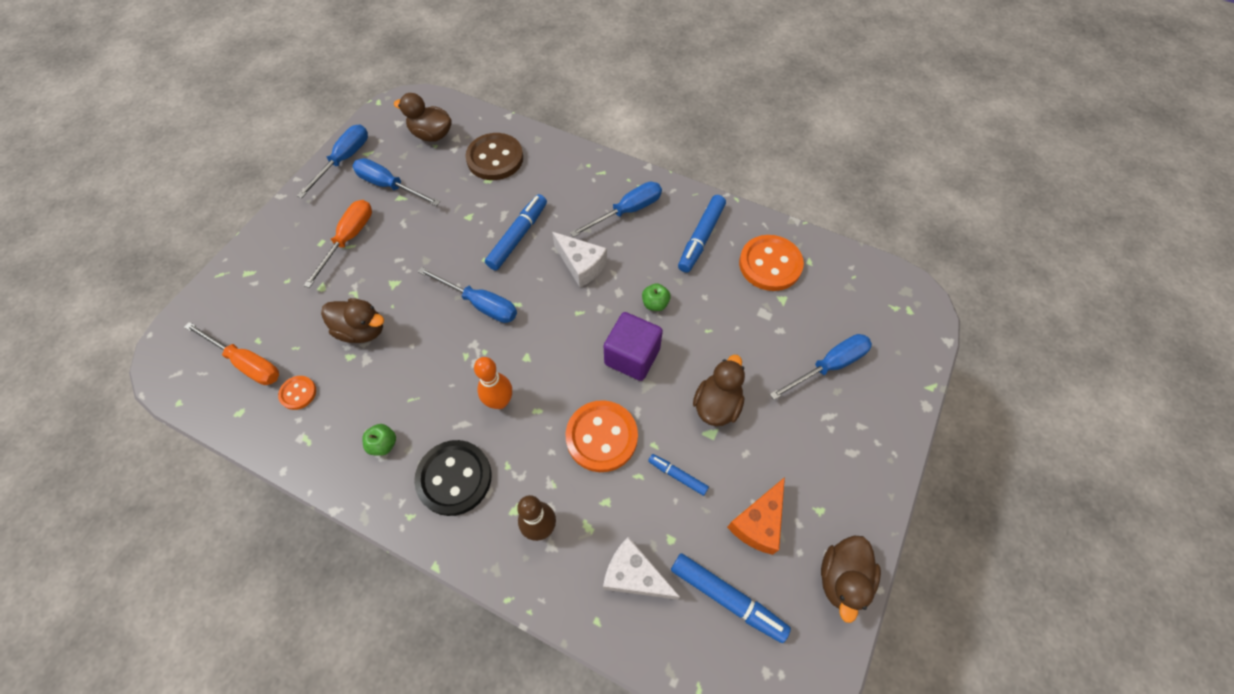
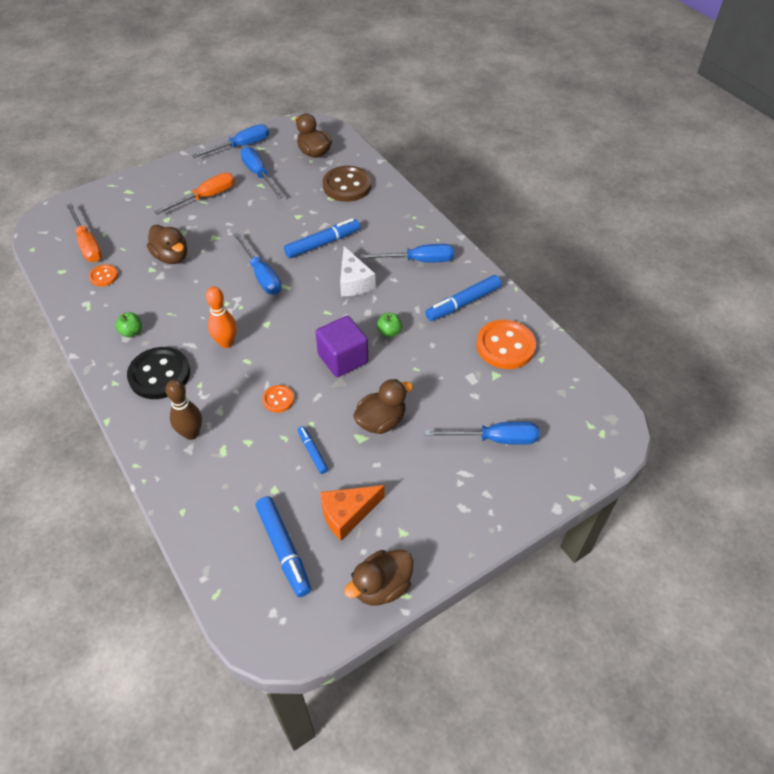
camera: 30 degrees right, 10 degrees down
(601, 437) = (278, 399): orange button -> orange button, size x0.51
(634, 575) = (230, 498): white cheese -> none

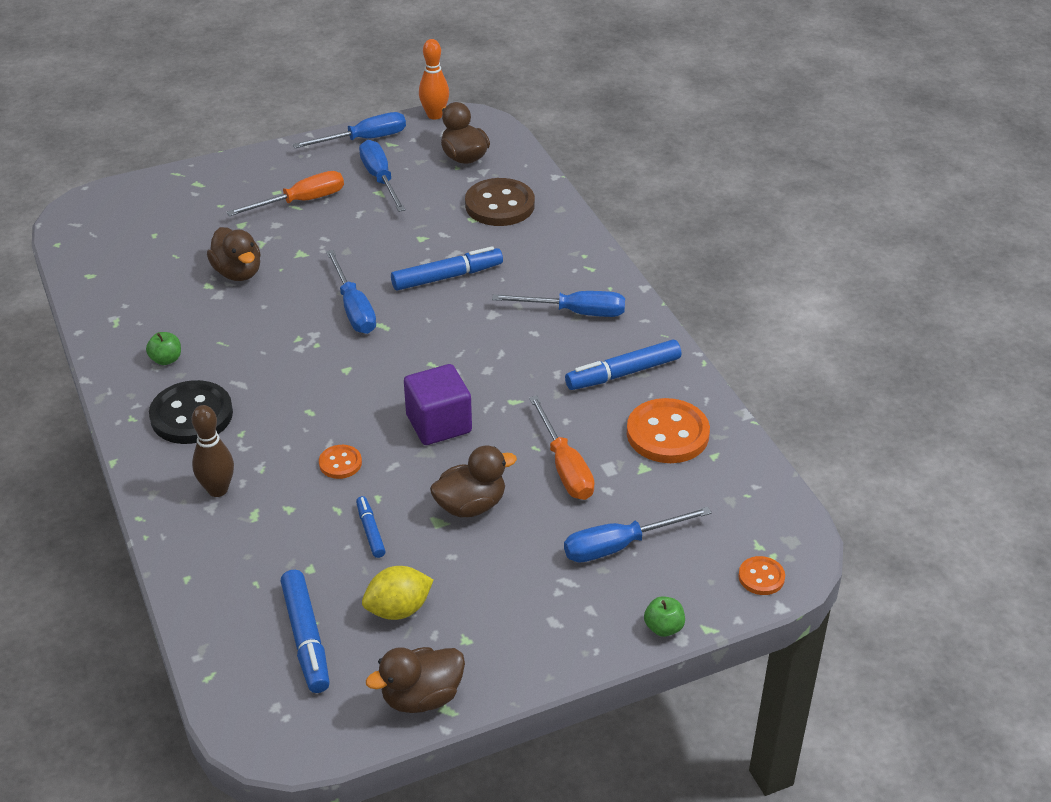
camera: 10 degrees right, 10 degrees down
(87, 244) = (130, 245): orange screwdriver -> orange screwdriver (564, 467)
(104, 276) = (144, 287): orange button -> orange button (761, 577)
(226, 343) = (287, 387): orange bowling pin -> orange bowling pin (435, 115)
(347, 514) = (398, 609): orange cheese -> yellow lemon
(354, 282) = (478, 330): white cheese -> none
(389, 332) = (510, 398): green apple -> green apple (663, 627)
(494, 439) = (620, 546): blue screwdriver -> blue screwdriver turned 150 degrees clockwise

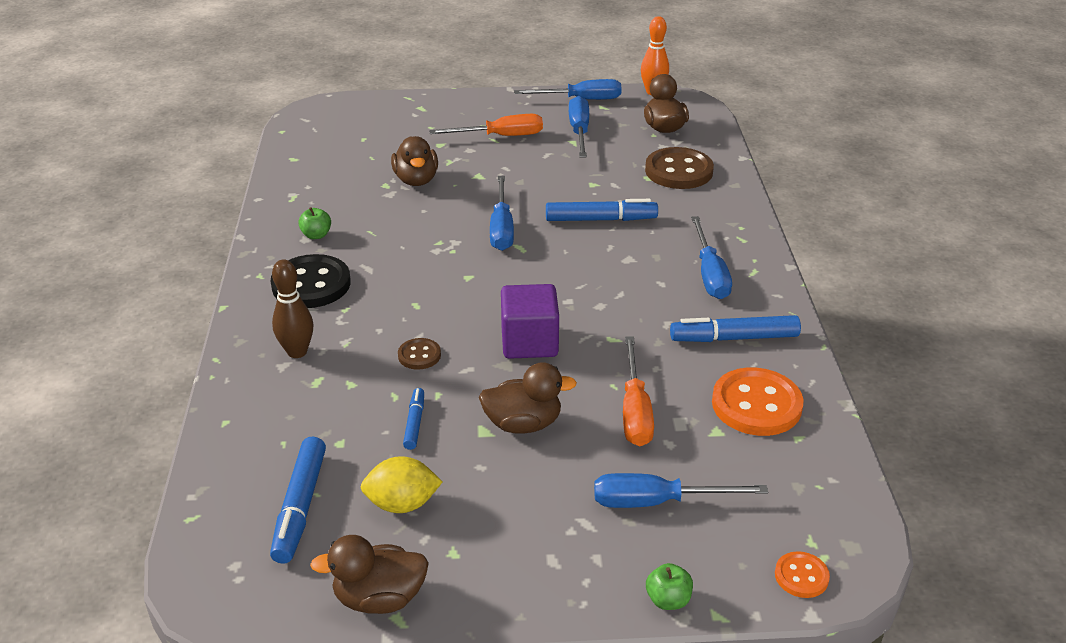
camera: 20 degrees right, 5 degrees down
(340, 463) = (419, 355): orange button -> brown button
(575, 312) = (709, 274): blue screwdriver -> blue screwdriver turned 60 degrees clockwise

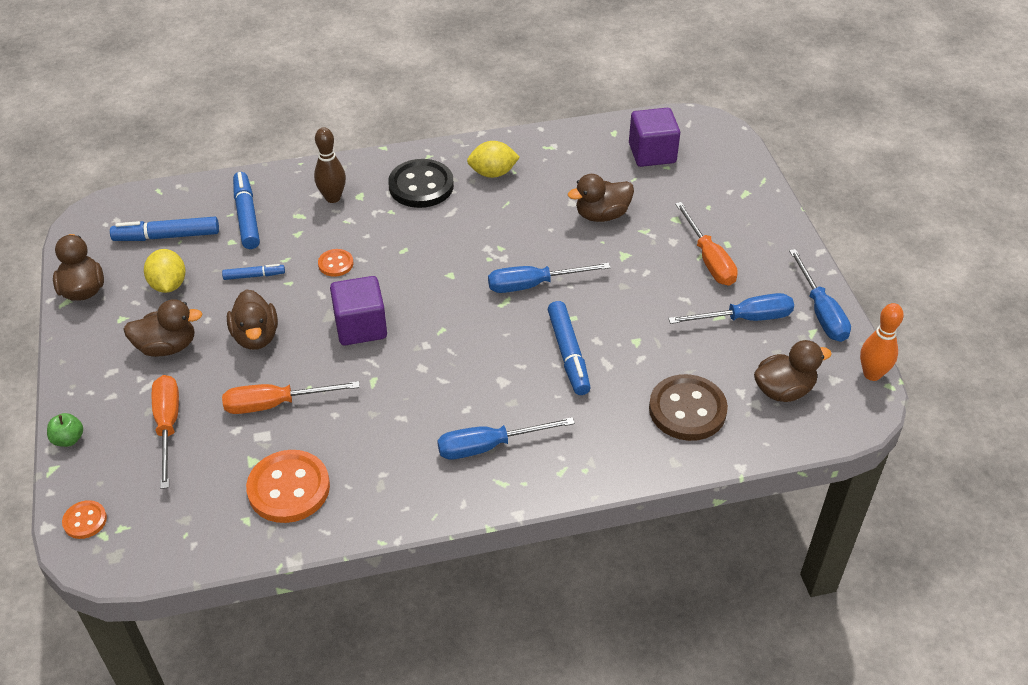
camera: 80 degrees right, 10 degrees up
(316, 235) = (493, 173): green apple -> yellow lemon
(339, 143) = (652, 153): none -> purple cube
(419, 355) = (335, 264): brown button -> orange button
(520, 504) = (167, 347): none -> brown duck
(657, 502) = (168, 426): blue screwdriver -> orange screwdriver
(734, 338) = (385, 469): blue marker -> blue marker (247, 216)

